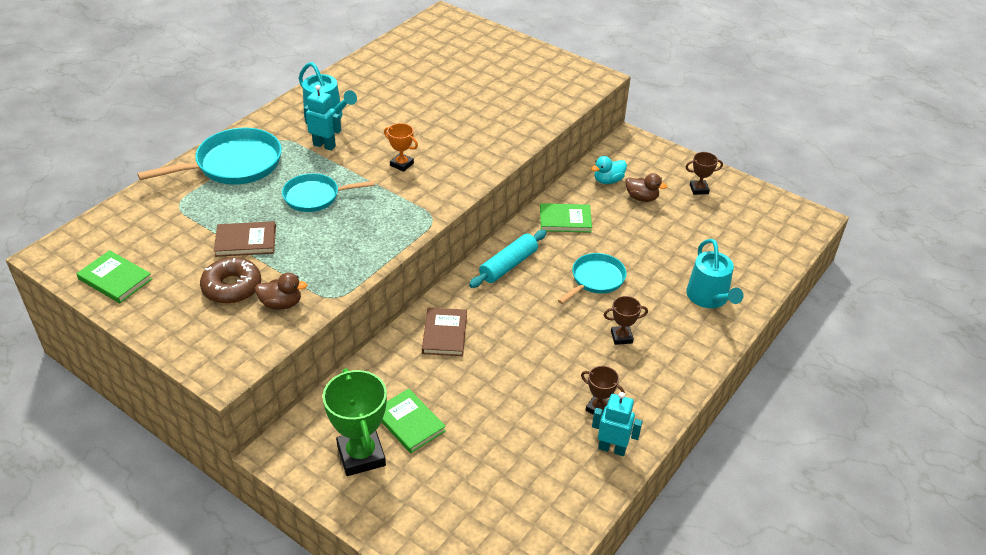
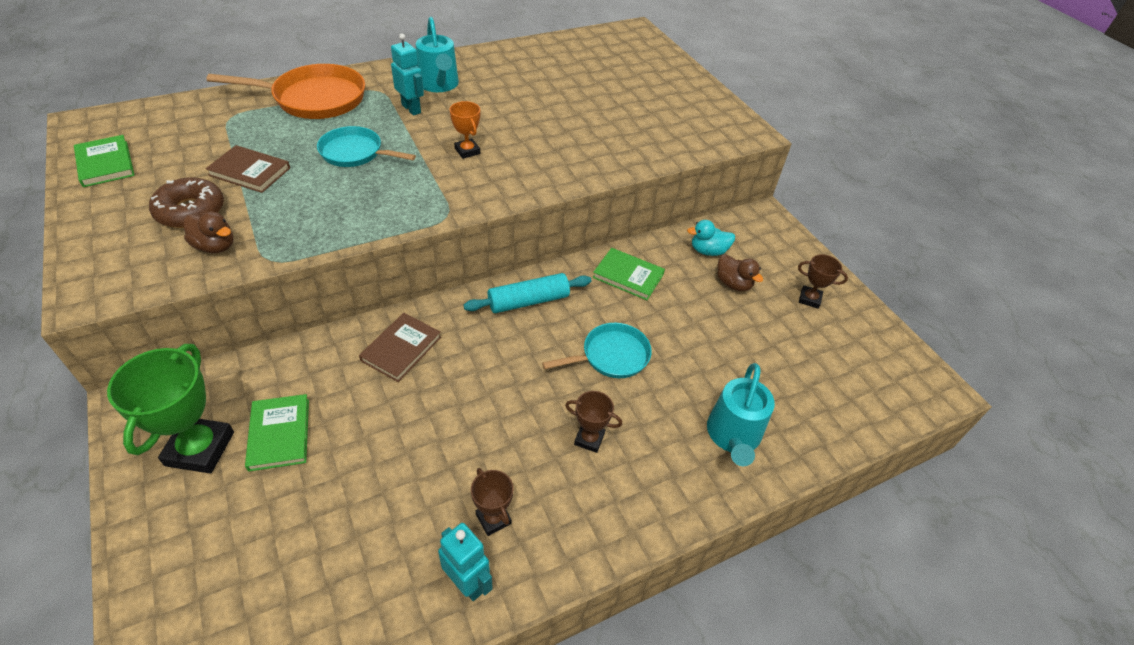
camera: 25 degrees right, 5 degrees up
(233, 165) = (314, 99): turquoise pan -> orange pan

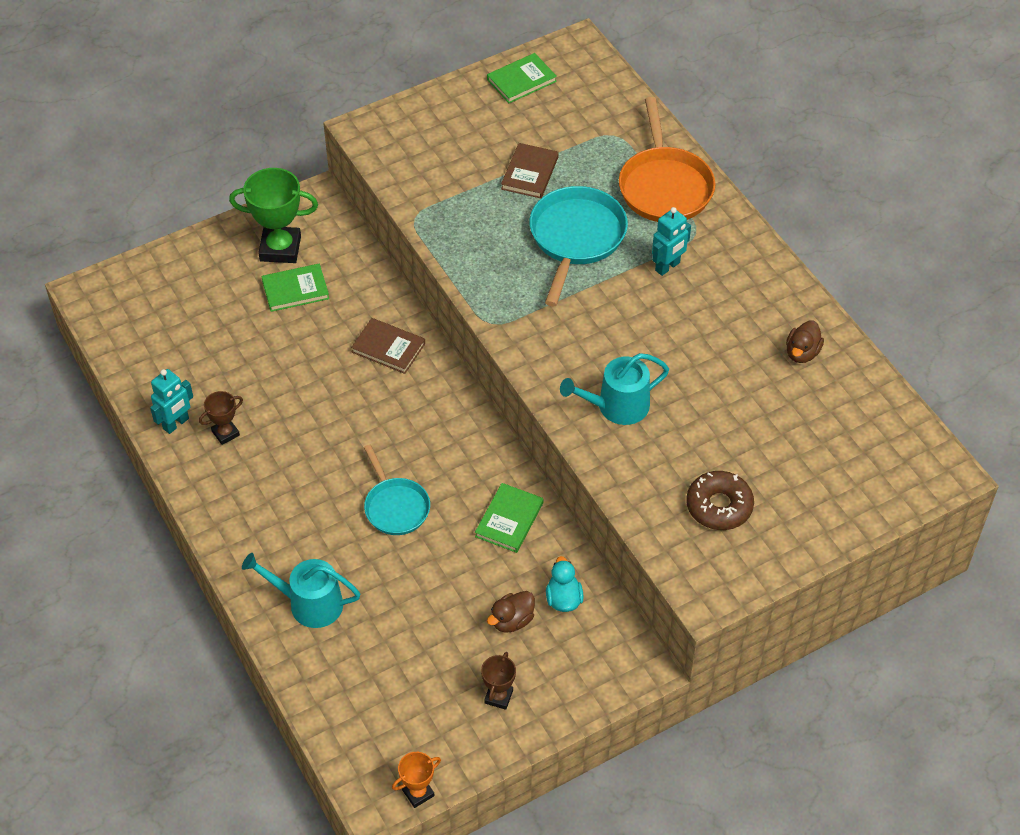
camera: 90 degrees right, 5 degrees up
(190, 211) = (468, 152): brown donut -> brown donut (719, 506)
(215, 246) = (426, 181): brown duck -> brown duck (802, 353)
(355, 153) = (576, 238): turquoise pan -> turquoise pan, size x1.58
(439, 84) = (726, 282): turquoise watering can -> turquoise watering can (617, 406)
(467, 151) = (600, 324): orange trophy -> orange trophy (418, 793)
(528, 301) = (459, 435): turquoise rolling pin -> none
(589, 439) = (300, 492): brown trophy -> none

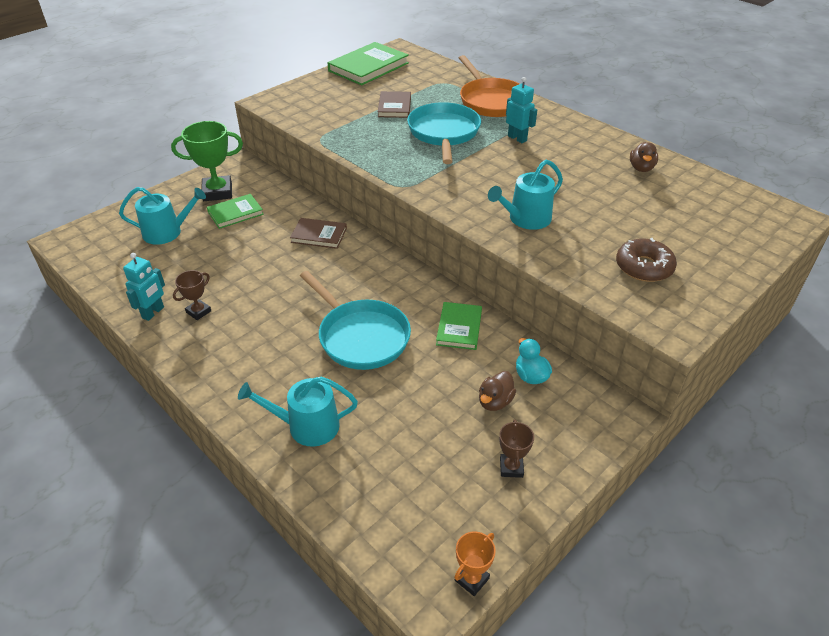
camera: 15 degrees left, 10 degrees down
(208, 305) = (167, 232): none -> turquoise watering can
(395, 506) = (360, 336): turquoise pan -> turquoise pan, size x1.58
(521, 80) = (368, 67): green book -> green book, size x1.69
(667, 267) = (517, 138): turquoise robot -> turquoise robot turned 75 degrees counterclockwise

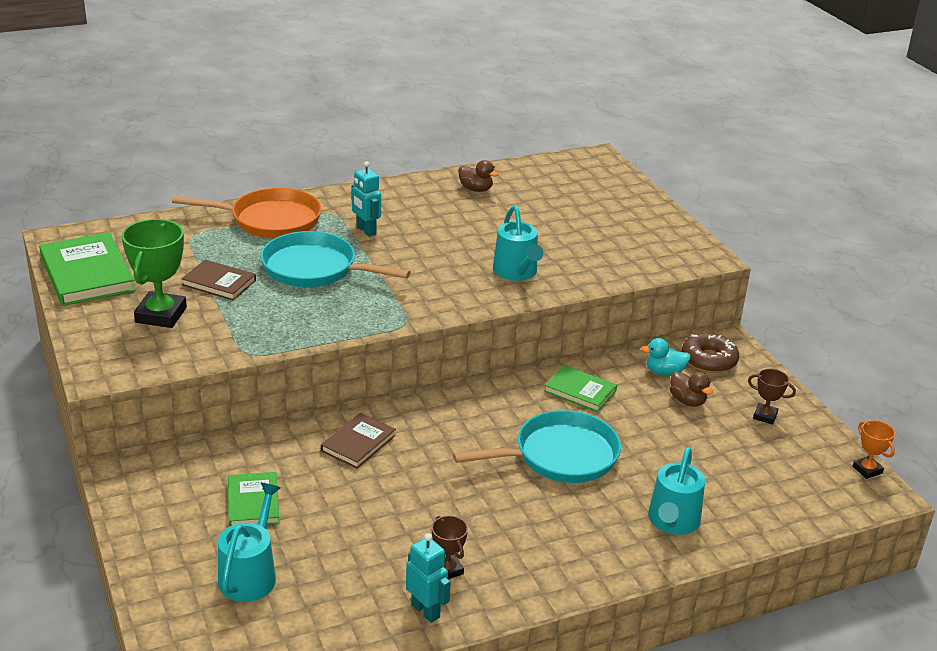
camera: 70 degrees left, 10 degrees down
(217, 192) = (185, 510): green trophy -> green trophy (161, 315)
(517, 138) = (366, 231): turquoise robot -> turquoise robot turned 105 degrees counterclockwise
(644, 267) = (623, 242): brown donut -> brown donut (709, 360)

